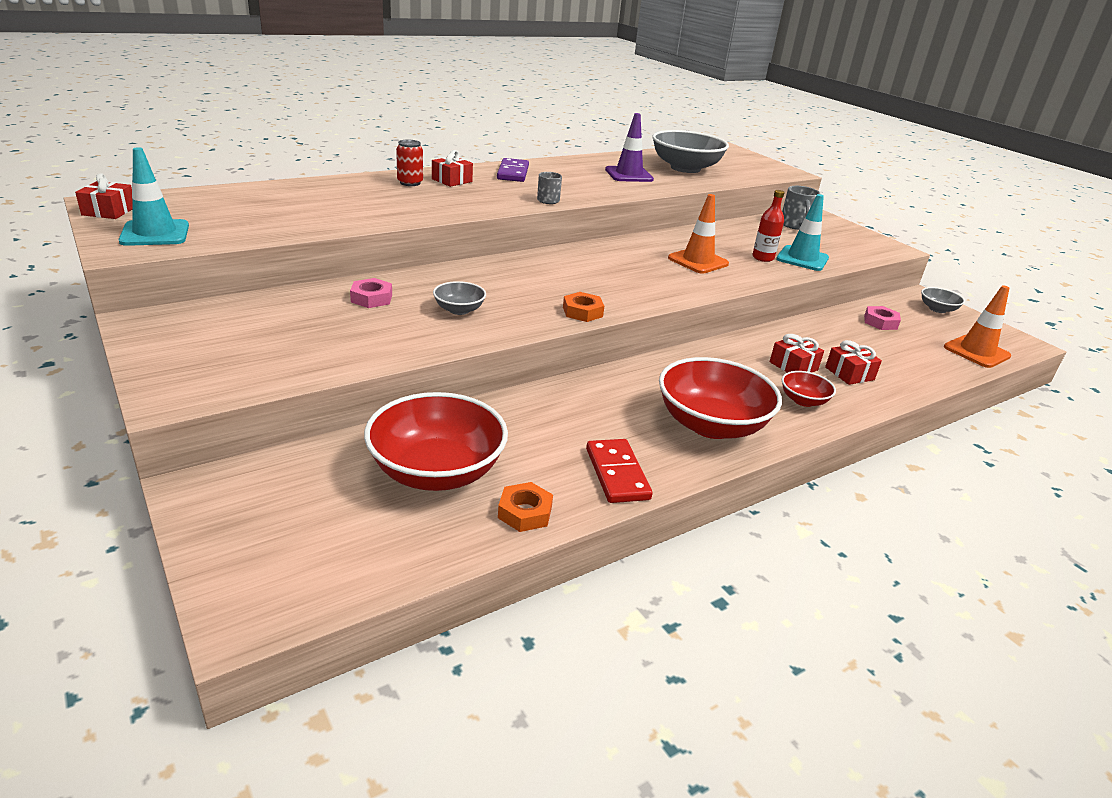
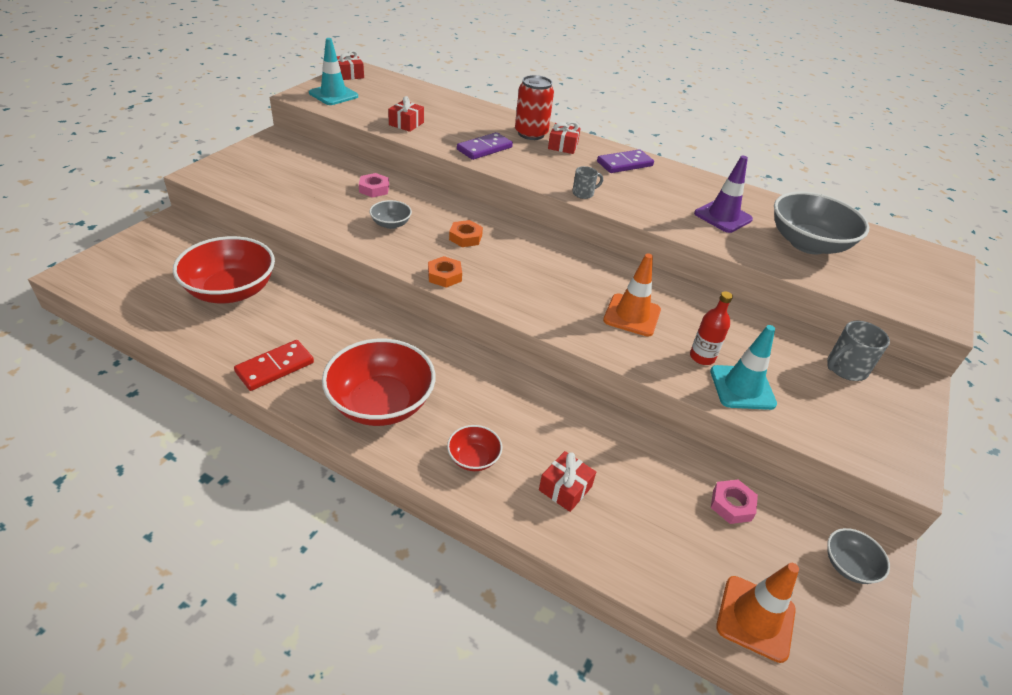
camera: 60 degrees right, 10 degrees up
(410, 183) = (531, 134): red can -> red can, size x1.56
(415, 207) = (484, 148): none -> purple domino
(525, 512) = (206, 338): orange nut -> orange nut (465, 237)
(793, 366) = (539, 441): red gift -> red gift (406, 124)

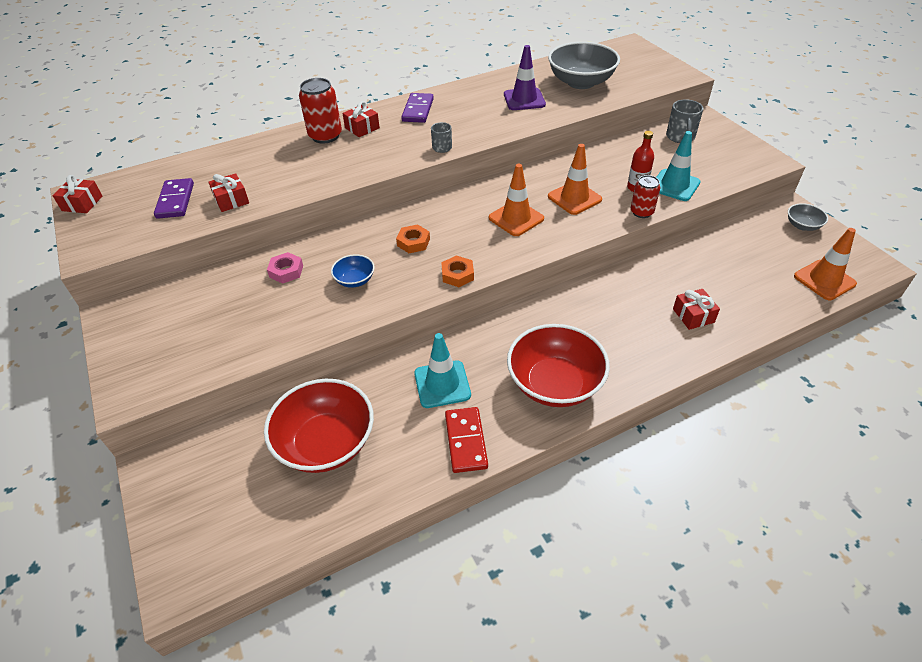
camera: 50 degrees left, 5 degrees up
(333, 95) = (115, 229): turquoise traffic cone -> turquoise traffic cone (442, 384)
(391, 224) = (355, 280): grey bowl -> blue bowl
(473, 458) = (642, 351): red bowl -> none
(484, 148) = (324, 170): purple domino -> purple domino (175, 201)
(558, 286) = (516, 218): none -> orange traffic cone
(662, 373) = (641, 212): none -> red can
(732, 505) = (741, 247): pink nut -> none

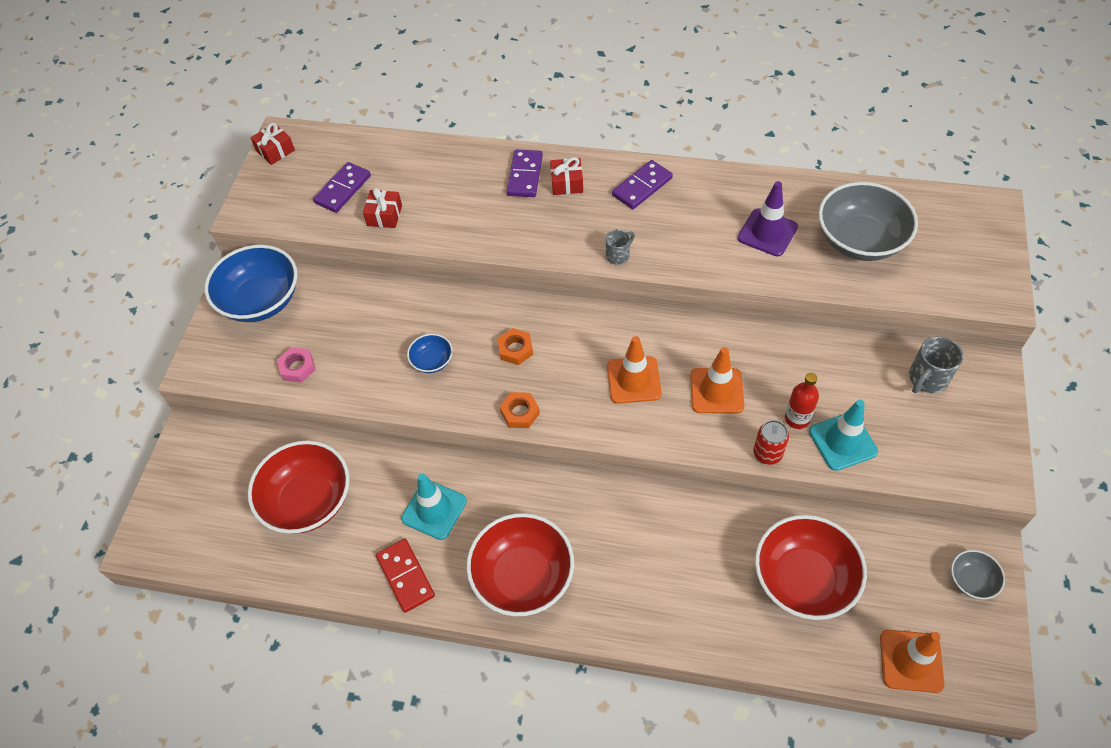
camera: 40 degrees right, 10 degrees up
(153, 317) = (261, 300): none -> blue bowl
(286, 271) = (388, 315): pink nut -> pink nut (297, 367)
(325, 136) = (525, 175): red can -> purple domino
(465, 441) = (405, 576): red domino -> red domino turned 60 degrees counterclockwise
(693, 315) = (721, 600): red gift -> none
(723, 276) = (803, 579): none -> red bowl

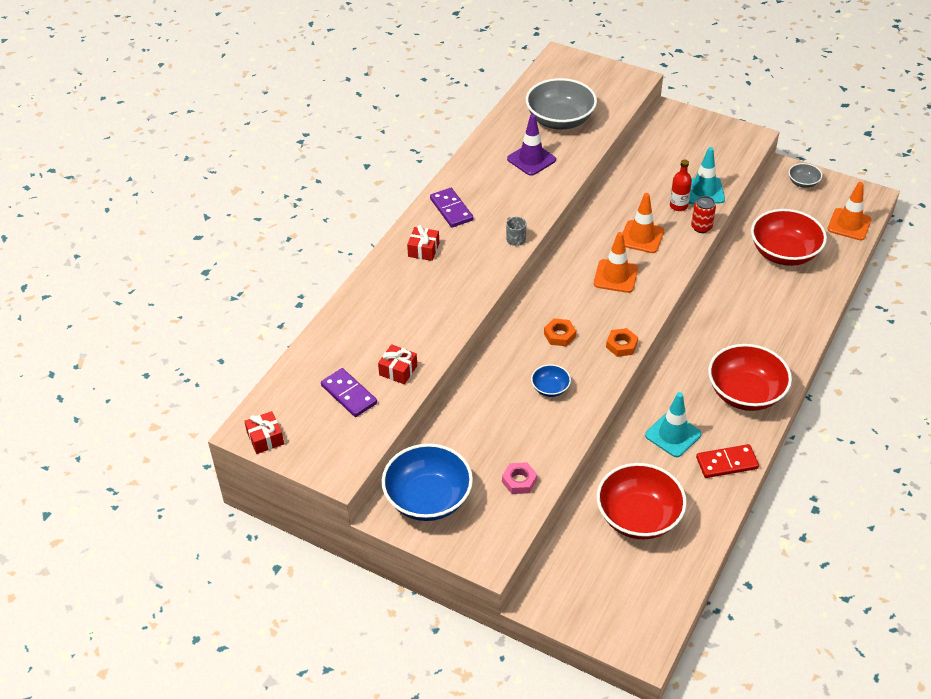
camera: 75 degrees left, 10 degrees down
(525, 175) = (400, 272): purple domino -> none
(927, 379) = (668, 140): grey mug -> none

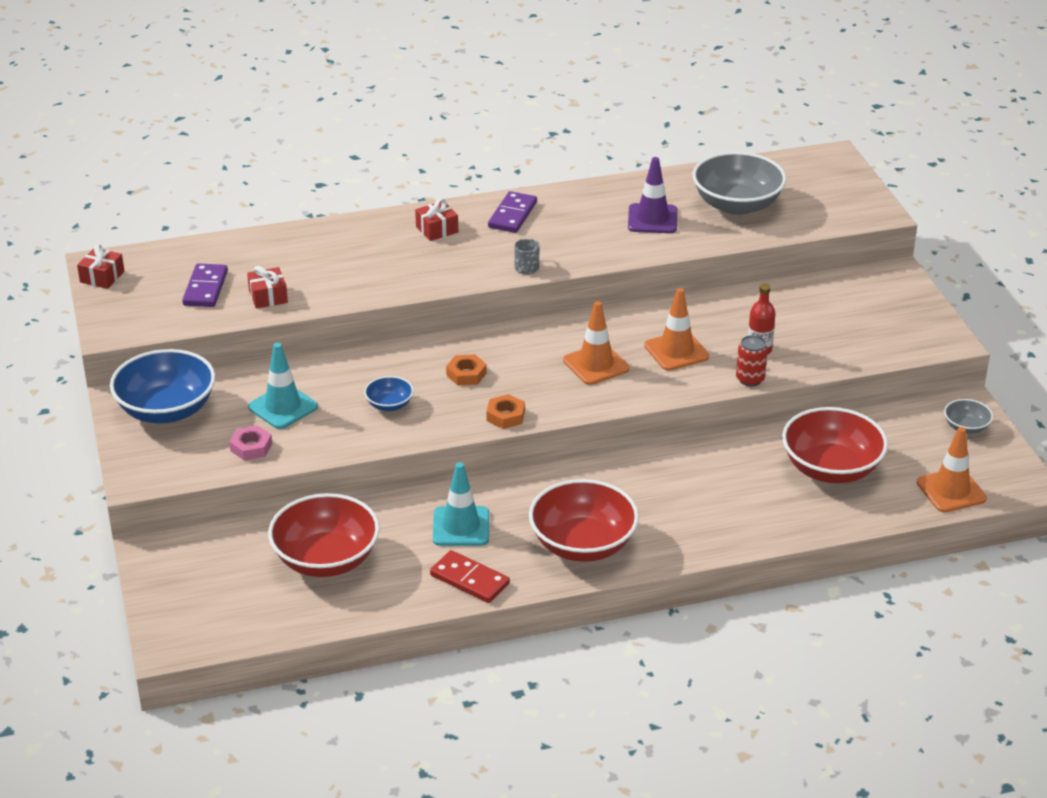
camera: 45 degrees right, 10 degrees down
(703, 191) = (808, 354): turquoise traffic cone -> turquoise traffic cone (283, 407)

